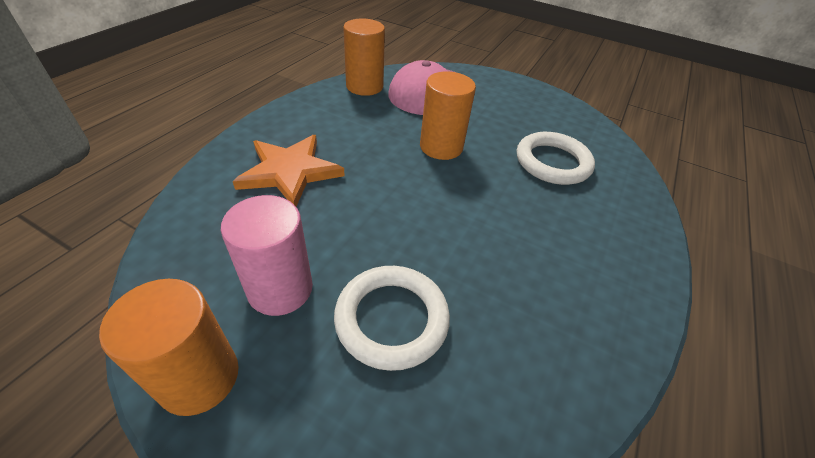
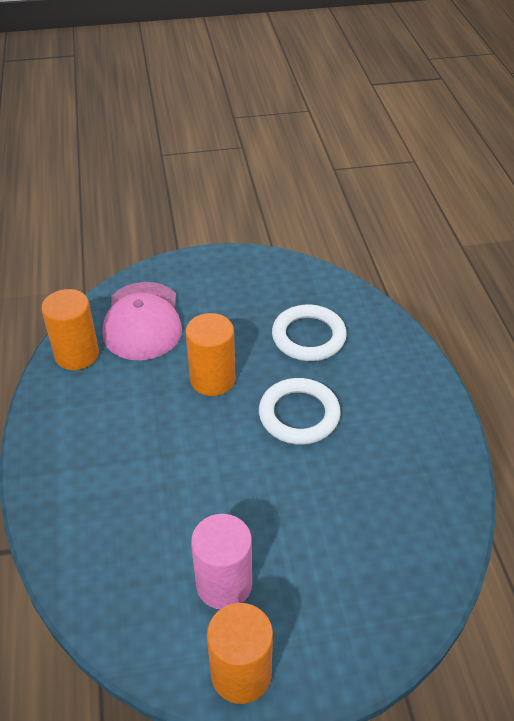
camera: 35 degrees left, 0 degrees up
(290, 171) = (117, 491): orange star -> none
(391, 319) = (315, 546): white ring -> white ring (299, 415)

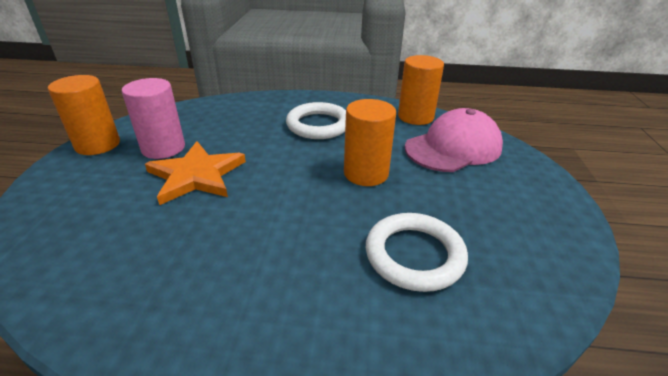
camera: 105 degrees right, 10 degrees down
(142, 321) = (453, 147): pink cap -> pink cap turned 135 degrees clockwise
(266, 518) = (196, 175): none -> orange star
(299, 415) = (294, 218): white ring -> white ring (318, 125)

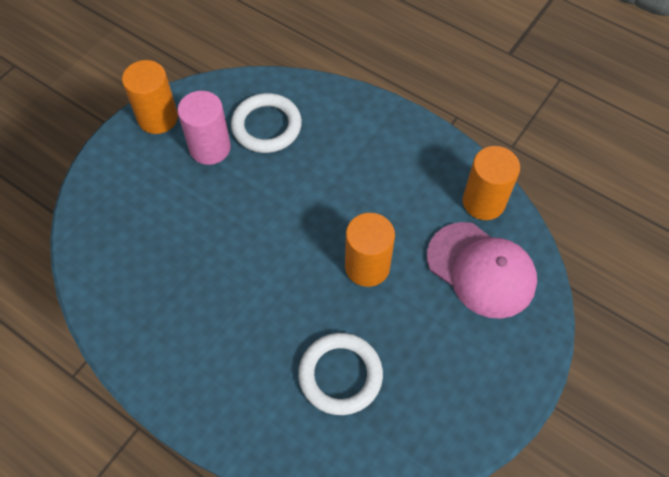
camera: 30 degrees right, 25 degrees up
(196, 175) = (222, 201): orange star -> none
(318, 125) = (369, 172): white ring -> white ring (266, 126)
(453, 147) = (481, 270): pink cap -> pink cap turned 45 degrees clockwise

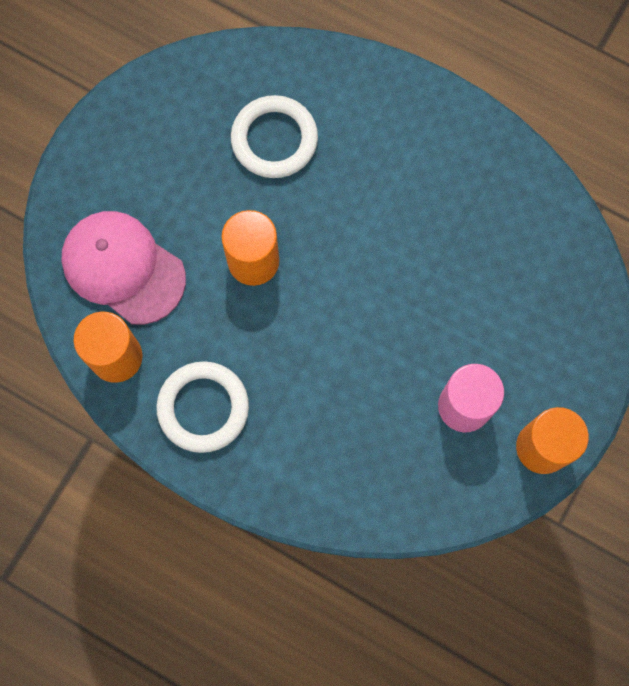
camera: 175 degrees right, 15 degrees up
(266, 126) = (396, 446): white ring -> white ring (203, 408)

